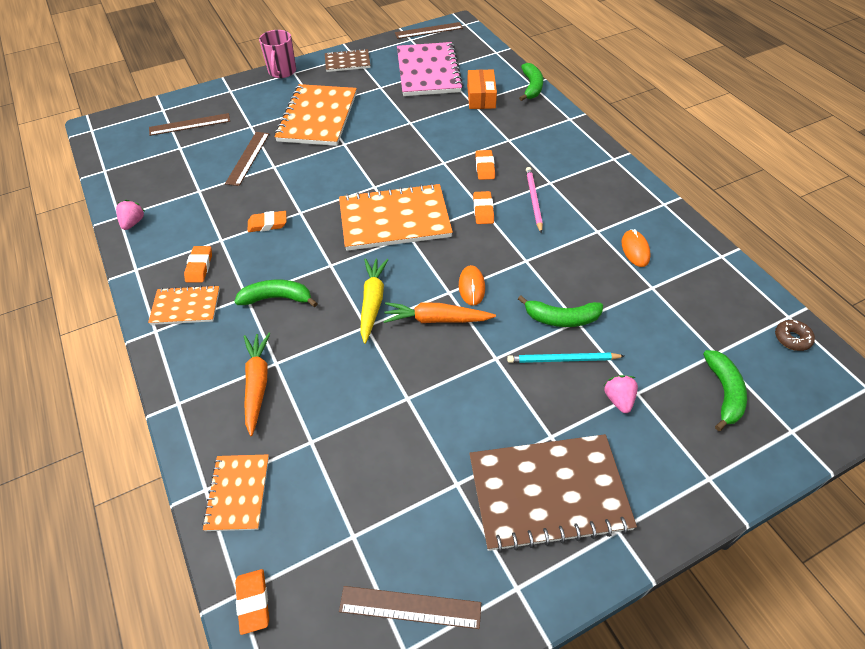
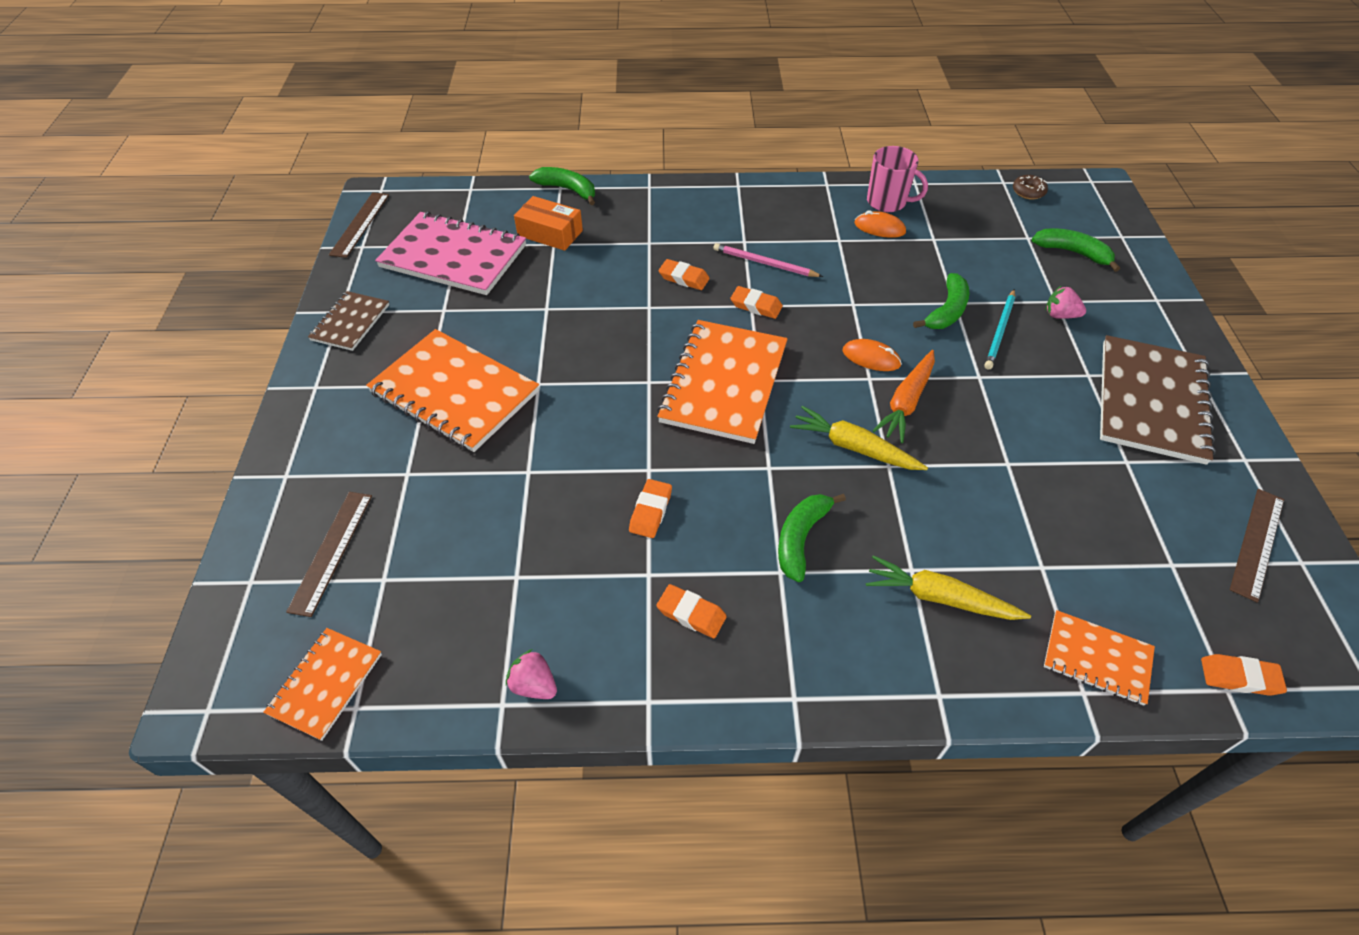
camera: 65 degrees left, 0 degrees up
(186, 306) = (765, 649): orange notebook -> orange notebook (325, 684)
(248, 158) = (485, 496): brown ruler -> none
(257, 384) = (939, 597): orange carrot -> yellow carrot
(282, 71) = (299, 399): pink mug -> pink mug (887, 202)

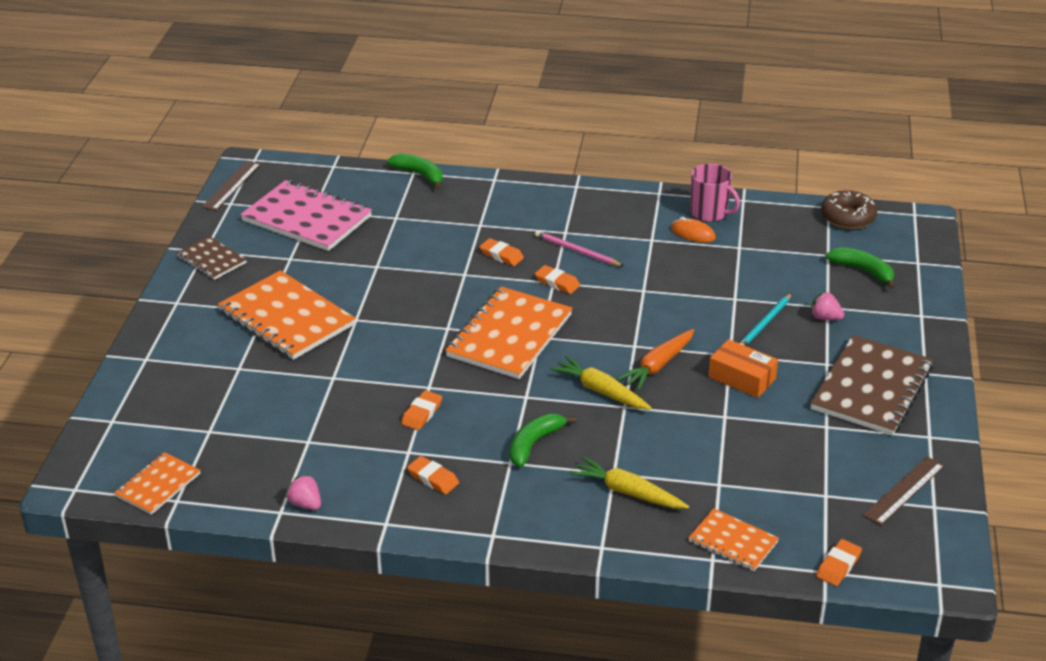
camera: 10 degrees right, 15 degrees down
(331, 551) = (173, 410): brown ruler -> none
(350, 322) = (211, 260): brown notebook -> brown notebook turned 75 degrees counterclockwise
(550, 233) = (394, 209): orange box -> orange box (741, 378)
(871, 358) = (642, 331): orange mouse -> none
(947, 311) = (724, 304): green banana -> none
(1028, 192) = (847, 217): brown donut -> brown donut, size x1.74
(1239, 677) = (838, 566): orange eraser -> orange eraser turned 75 degrees counterclockwise

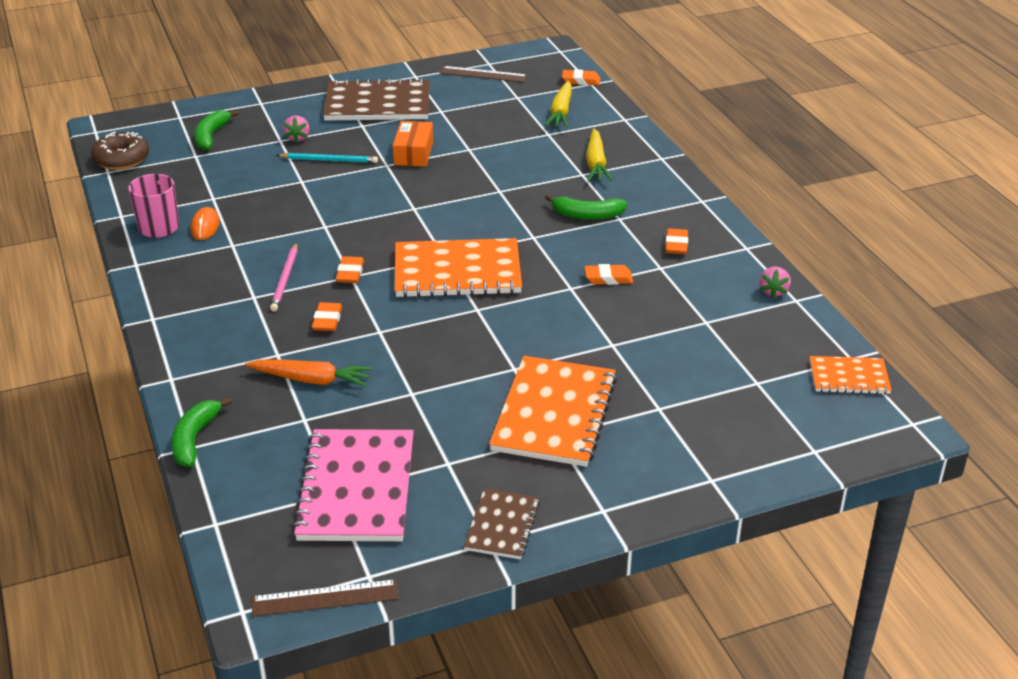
camera: 120 degrees left, 0 degrees up
(601, 391) = (491, 206): yellow carrot -> yellow carrot (561, 112)
(658, 365) = (432, 190): orange carrot -> orange carrot (311, 380)
(733, 542) = (600, 116): orange notebook -> none

